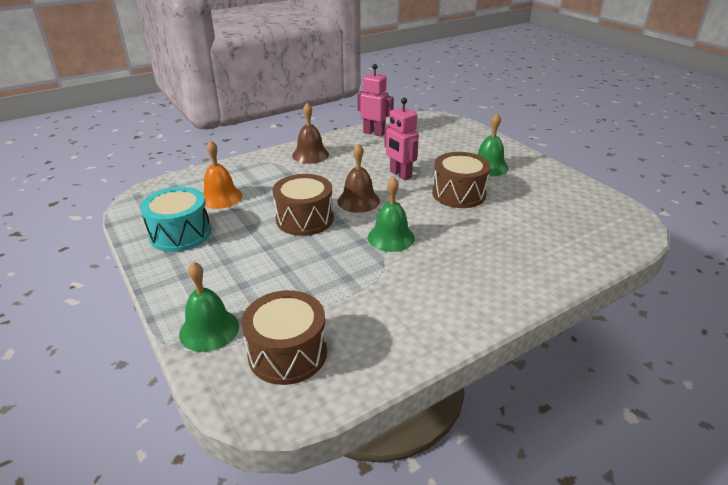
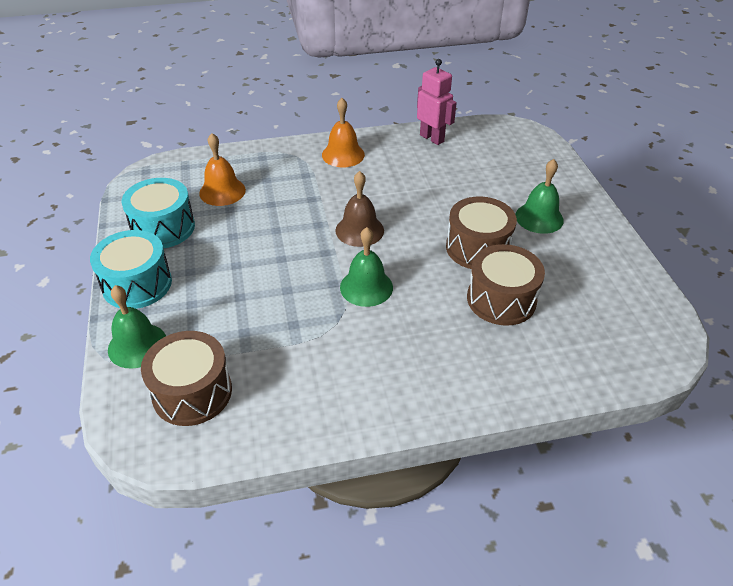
camera: 20 degrees right, 10 degrees up
(180, 281) = (137, 284): none -> turquoise drum
(304, 219) = (290, 240): brown drum -> brown drum (501, 299)
(310, 155) = (343, 154): brown bell -> orange bell
(400, 175) = (426, 205): pink robot -> none

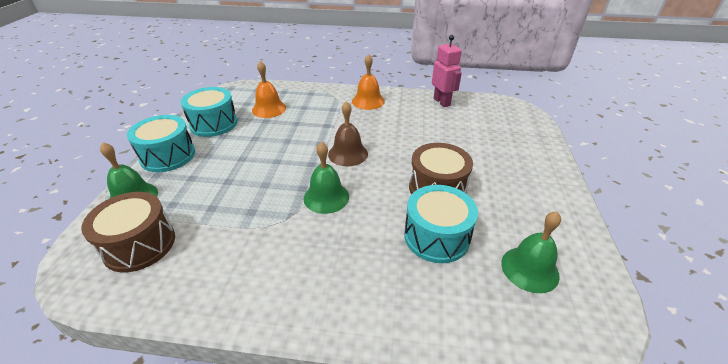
camera: 20 degrees right, 5 degrees down
(501, 299) = (436, 236): brown drum -> turquoise drum
(539, 218) = (505, 176): green bell -> green bell (529, 269)

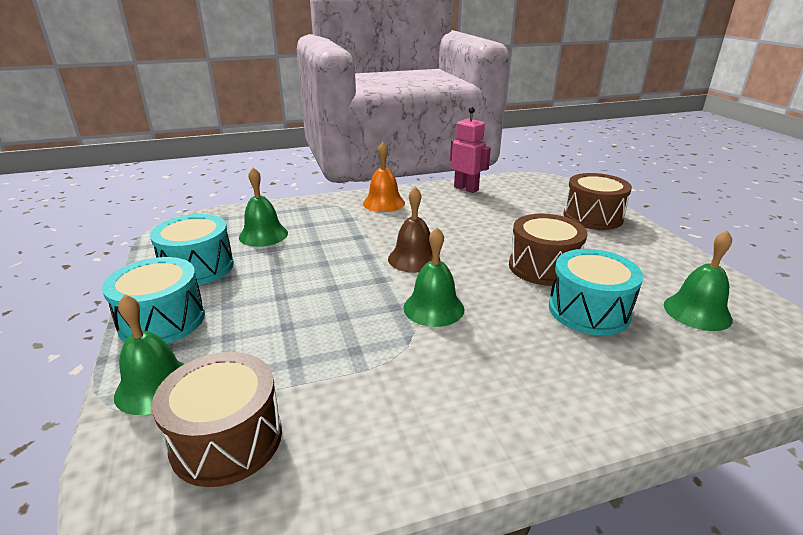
camera: 25 degrees left, 10 degrees down
(269, 109) = (263, 235): orange bell -> green bell
(525, 154) = (593, 217): none -> brown drum

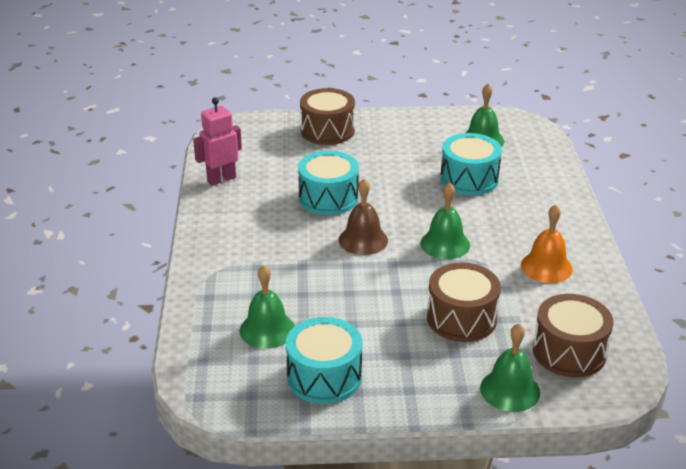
camera: 75 degrees left, 5 degrees up
(162, 321) = (419, 394): turquoise drum -> turquoise drum (328, 198)
(384, 203) = (228, 238): orange bell -> orange bell (546, 267)
(543, 267) = (403, 180): brown drum -> brown drum (461, 318)

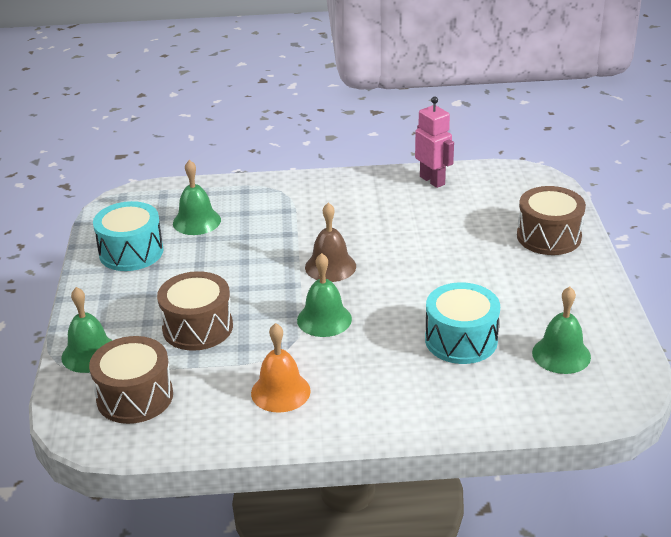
camera: 90 degrees right, 0 degrees up
(328, 198) = (406, 243): turquoise drum -> none

